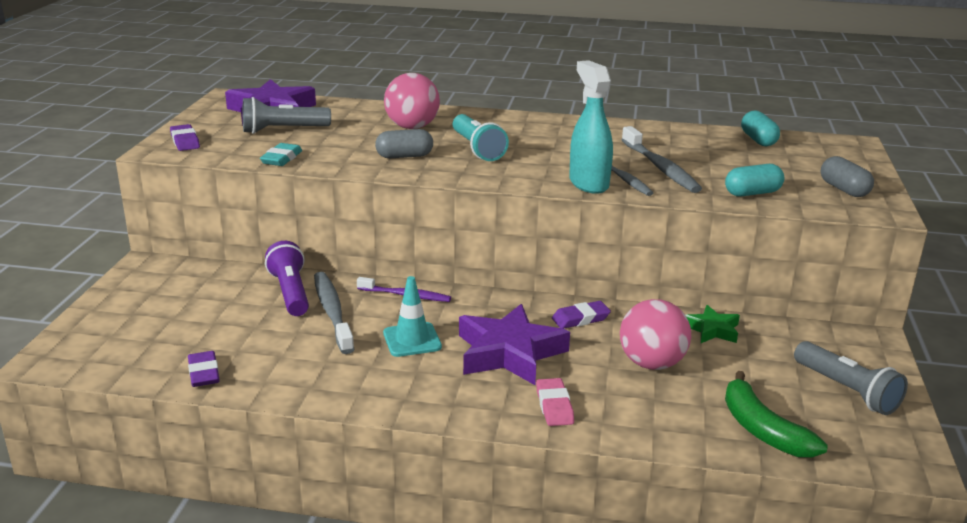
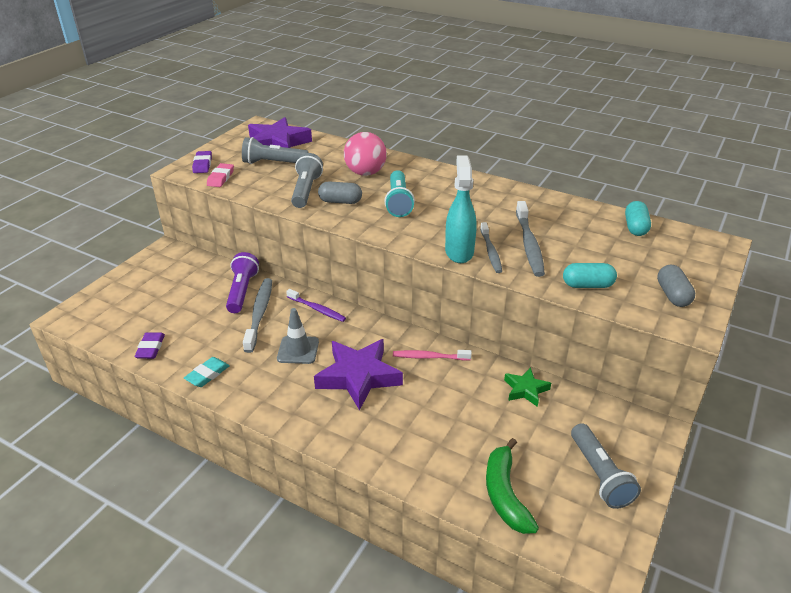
camera: 20 degrees right, 10 degrees up
(281, 158) = (254, 191): turquoise eraser -> turquoise eraser (207, 374)
(351, 151) = (306, 190): none -> grey flashlight
(412, 340) = (298, 350): turquoise traffic cone -> grey traffic cone
(554, 406) = (361, 432): pink eraser -> pink eraser (221, 178)
(580, 319) = (429, 357): purple eraser -> pink toothbrush
(651, 363) = (457, 411): pink ball -> none

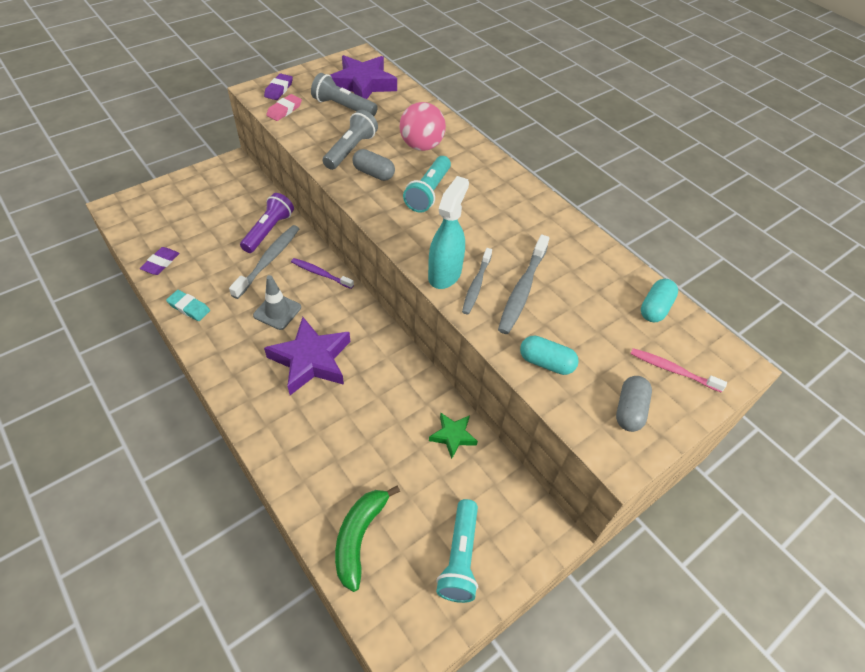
camera: 20 degrees right, 15 degrees up
(207, 374) = (189, 307): turquoise eraser -> turquoise eraser turned 60 degrees clockwise
(317, 309) = (320, 274): purple toothbrush -> purple toothbrush turned 150 degrees clockwise
(429, 357) = (387, 364): pink toothbrush -> pink toothbrush (672, 370)
(599, 475) = (459, 557): grey flashlight -> turquoise flashlight

